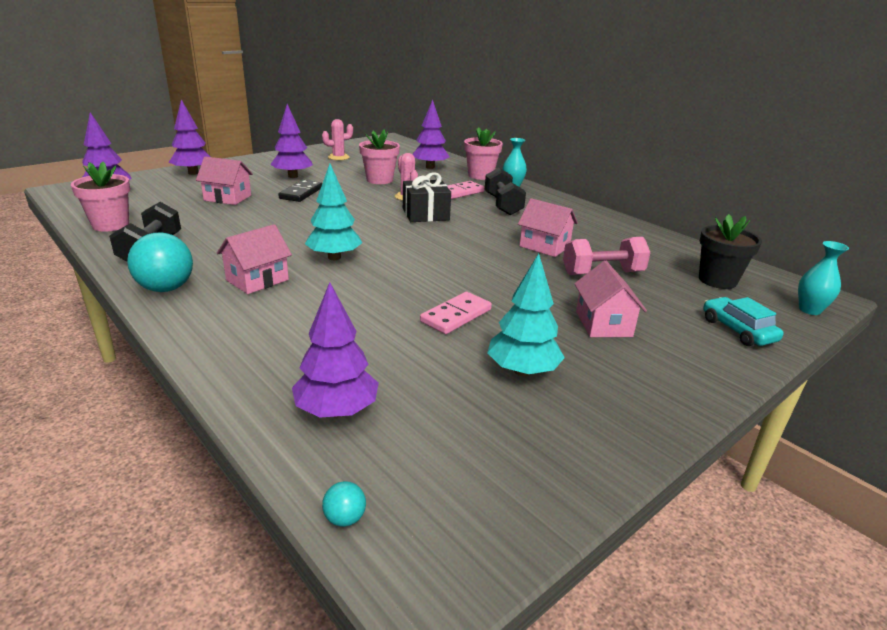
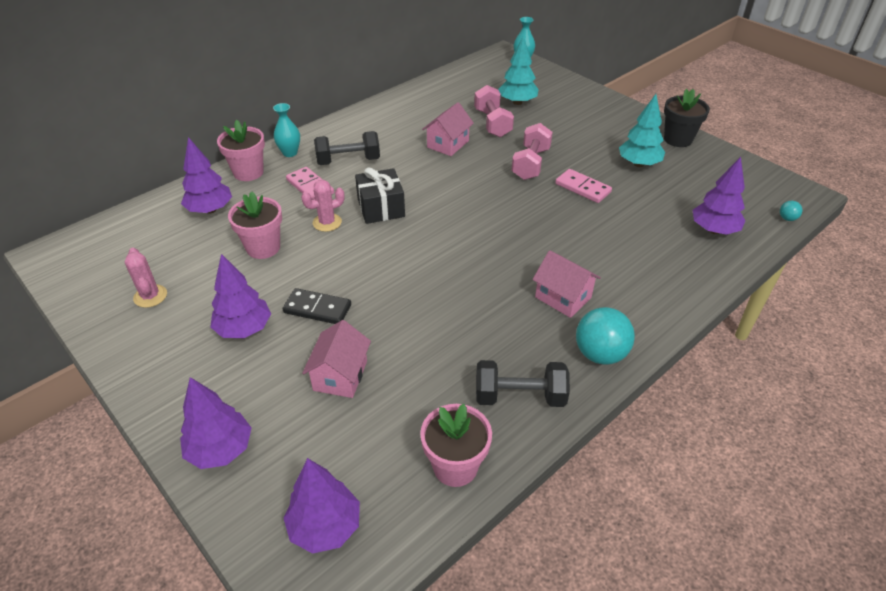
camera: 90 degrees left, 15 degrees up
(334, 257) = (501, 257): turquoise tree -> turquoise tree (517, 102)
(510, 288) = (530, 164): none -> pink dumbbell
(603, 324) = (569, 131): pink house -> none
(717, 280) = (490, 82): black flower pot -> black flower pot (678, 139)
(738, 330) = (558, 88): turquoise car -> none

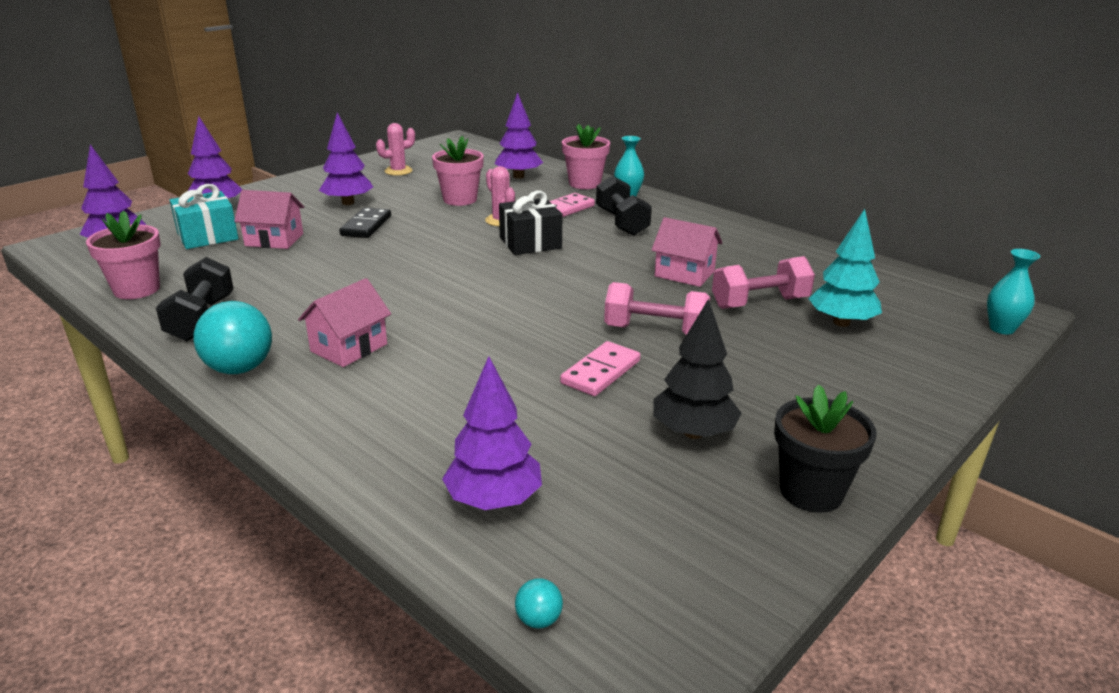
camera: 85 degrees right, 15 degrees down
(316, 438) = (207, 236): none -> turquoise gift
(639, 164) = (693, 433): turquoise tree -> black tree

